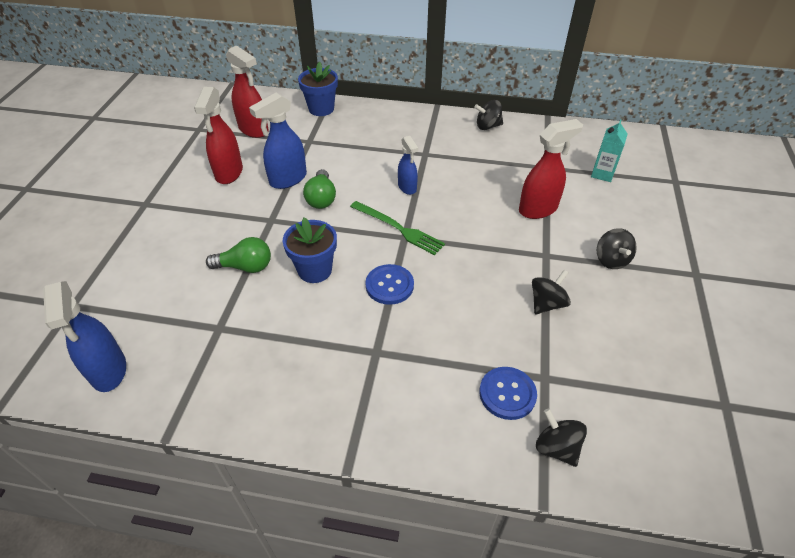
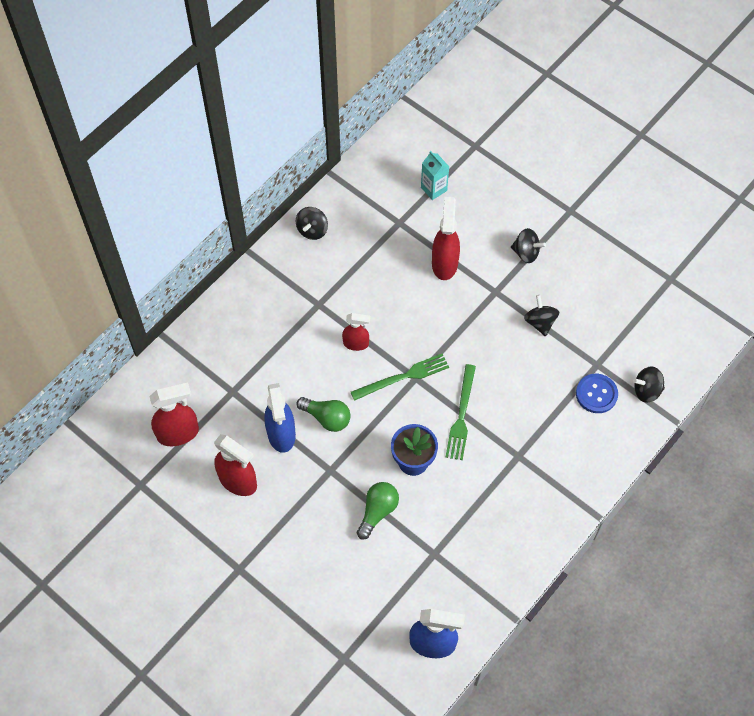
camera: 60 degrees left, 15 degrees up
(321, 109) = (183, 356): blue flower pot -> none
(389, 285) = (461, 415): blue button -> green fork
(407, 187) = (356, 343): blue spray bottle -> red spray bottle

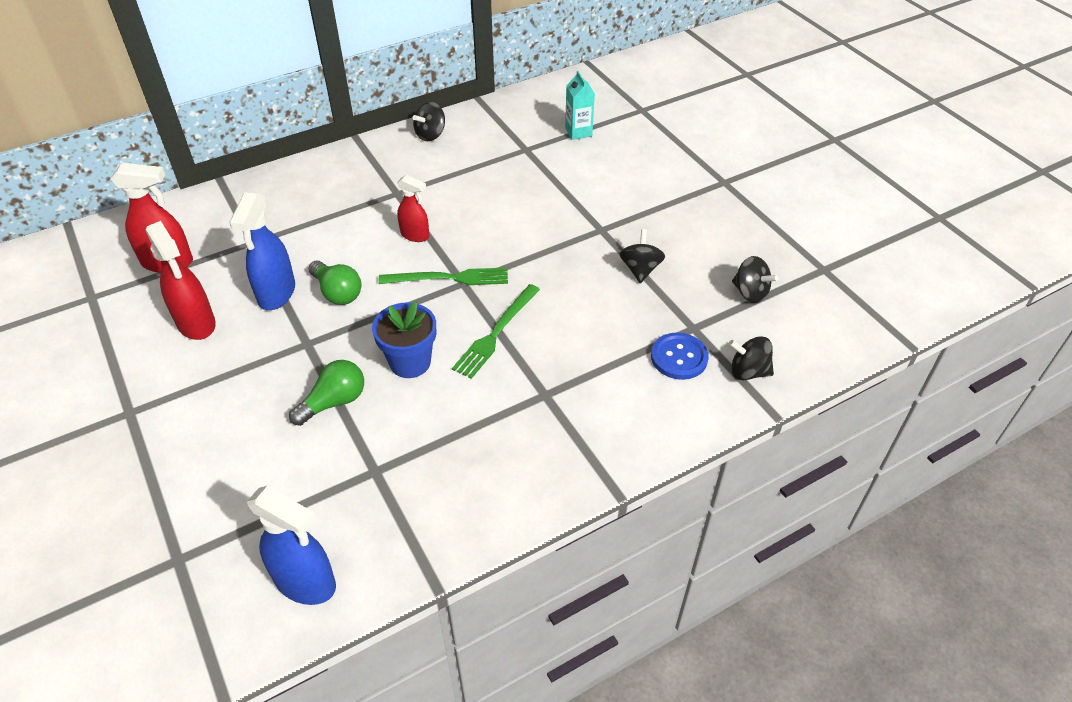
camera: 20 degrees right, 15 degrees down
(444, 263) = (556, 192): red spray bottle -> none
(526, 253) = (654, 205): black spinning top -> black spinning top (750, 293)

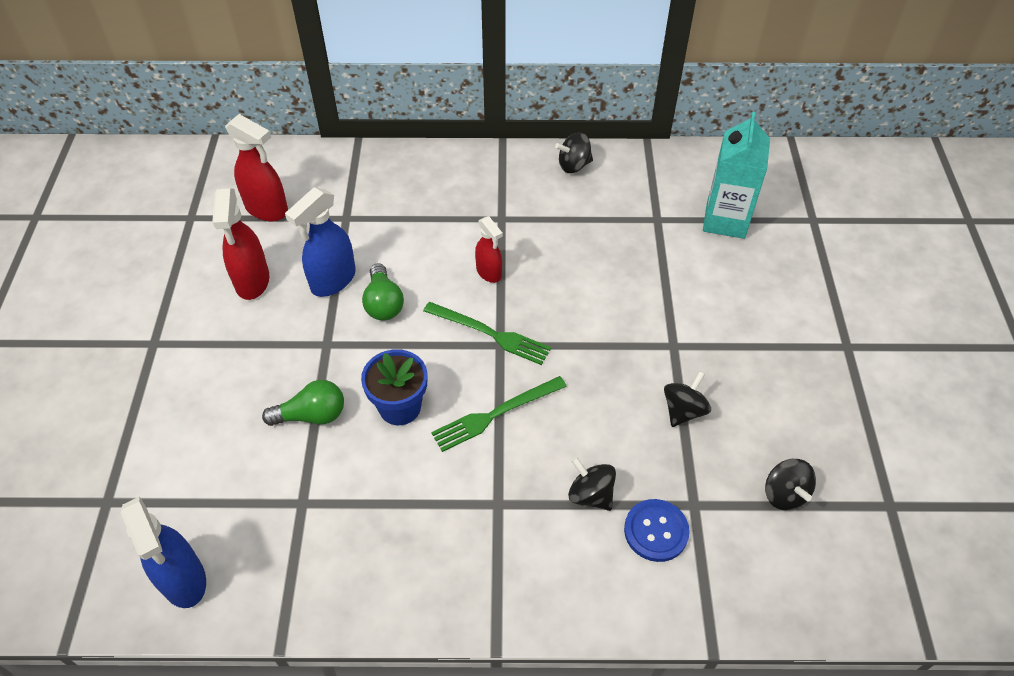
camera: 30 degrees right, 5 degrees up
(578, 132) = (725, 220): turquoise carton -> turquoise carton, size x1.69
(748, 372) = (718, 585): black spinning top -> black spinning top (590, 494)

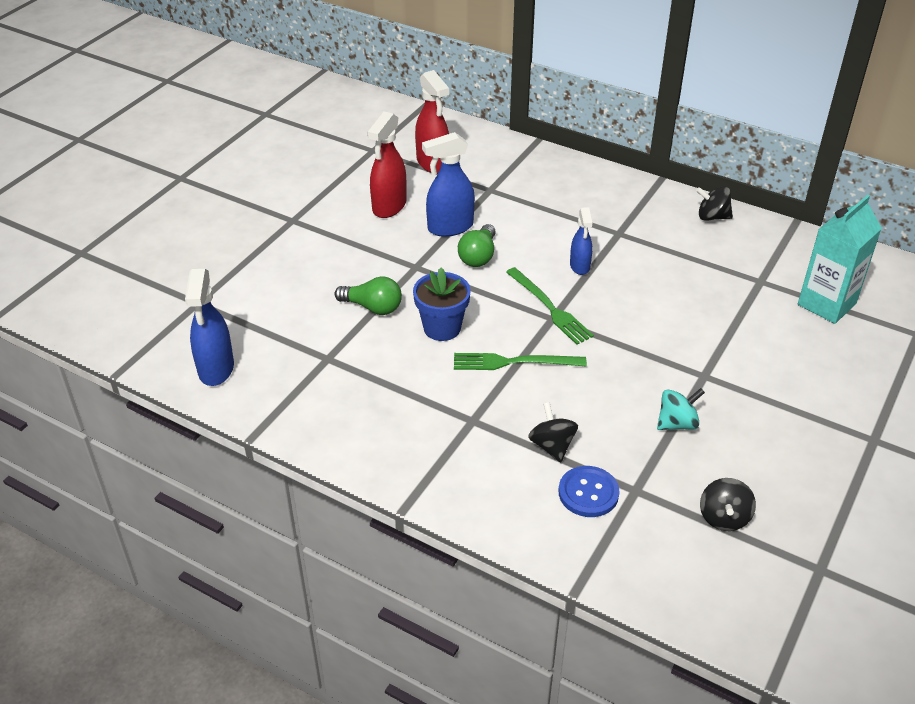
camera: 30 degrees right, 10 degrees down
(489, 272) = (580, 266): red spray bottle -> blue spray bottle
(683, 410) = (677, 423): black spinning top -> turquoise spinning top

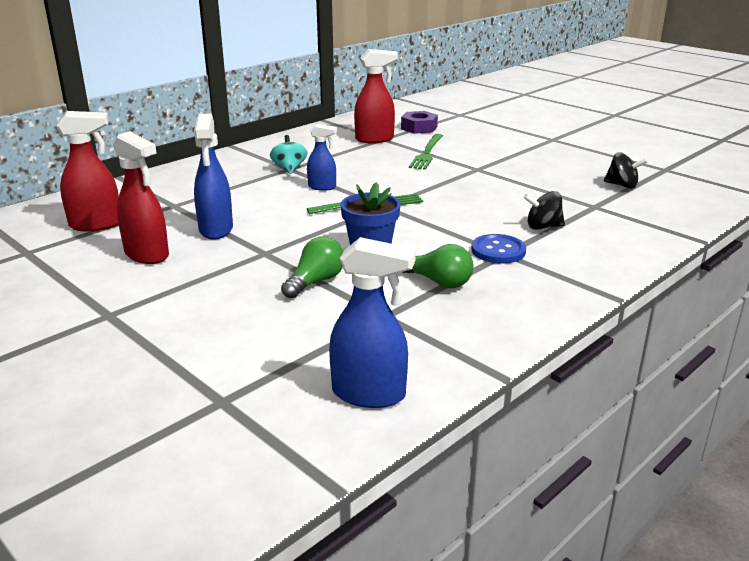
camera: 75 degrees left, 15 degrees down
(478, 256) = (274, 223): green light bulb -> green light bulb (438, 282)
(514, 362) = (434, 227): green fork -> green fork (427, 153)
(588, 493) = (597, 222): blue button -> blue button (498, 251)
(677, 423) = (526, 184): turquoise spinning top -> turquoise spinning top (289, 169)
(712, 217) = (297, 139): black spinning top -> none
(754, 275) = (375, 139): none -> red spray bottle
(826, 304) = (419, 128): turquoise carton -> purple nut

